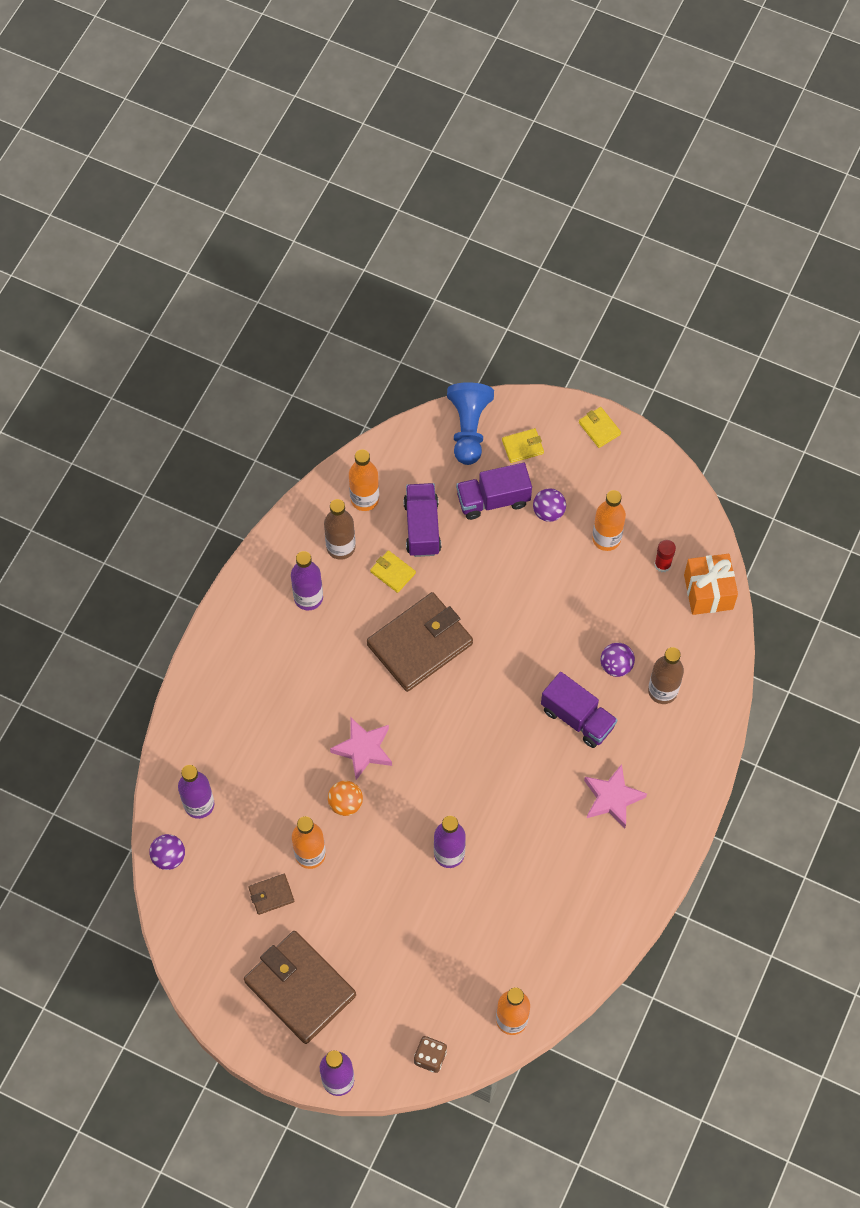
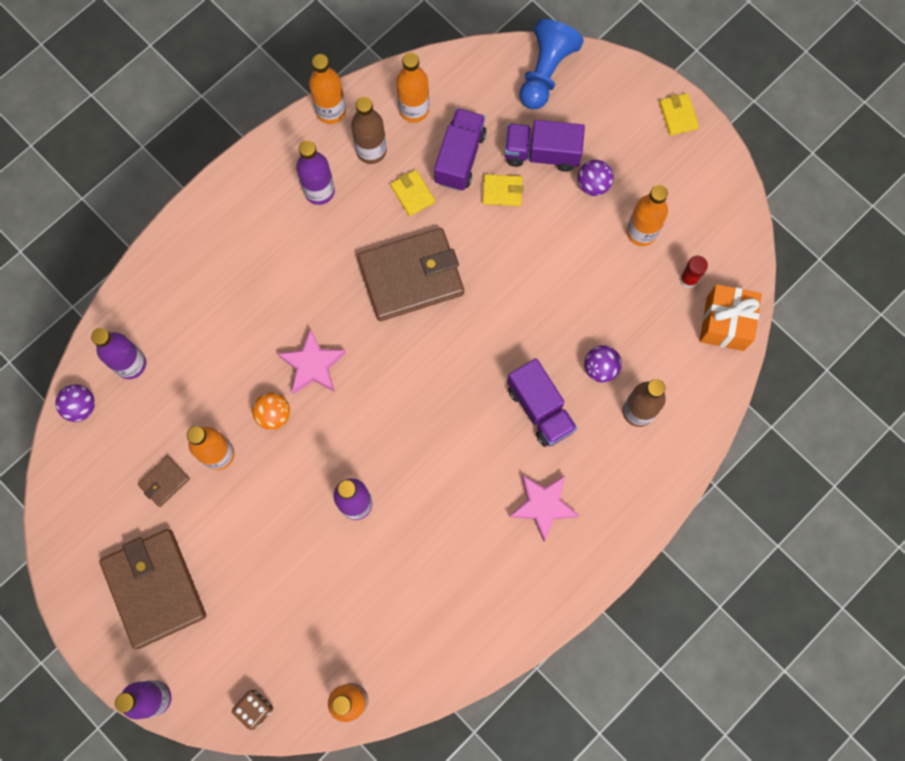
camera: 20 degrees right, 10 degrees up
(271, 895) = (164, 482): brown wallet -> brown wallet turned 45 degrees counterclockwise
(290, 525) = (331, 111): none -> orange bottle
(522, 447) = (593, 109): yellow wallet -> yellow wallet (502, 191)

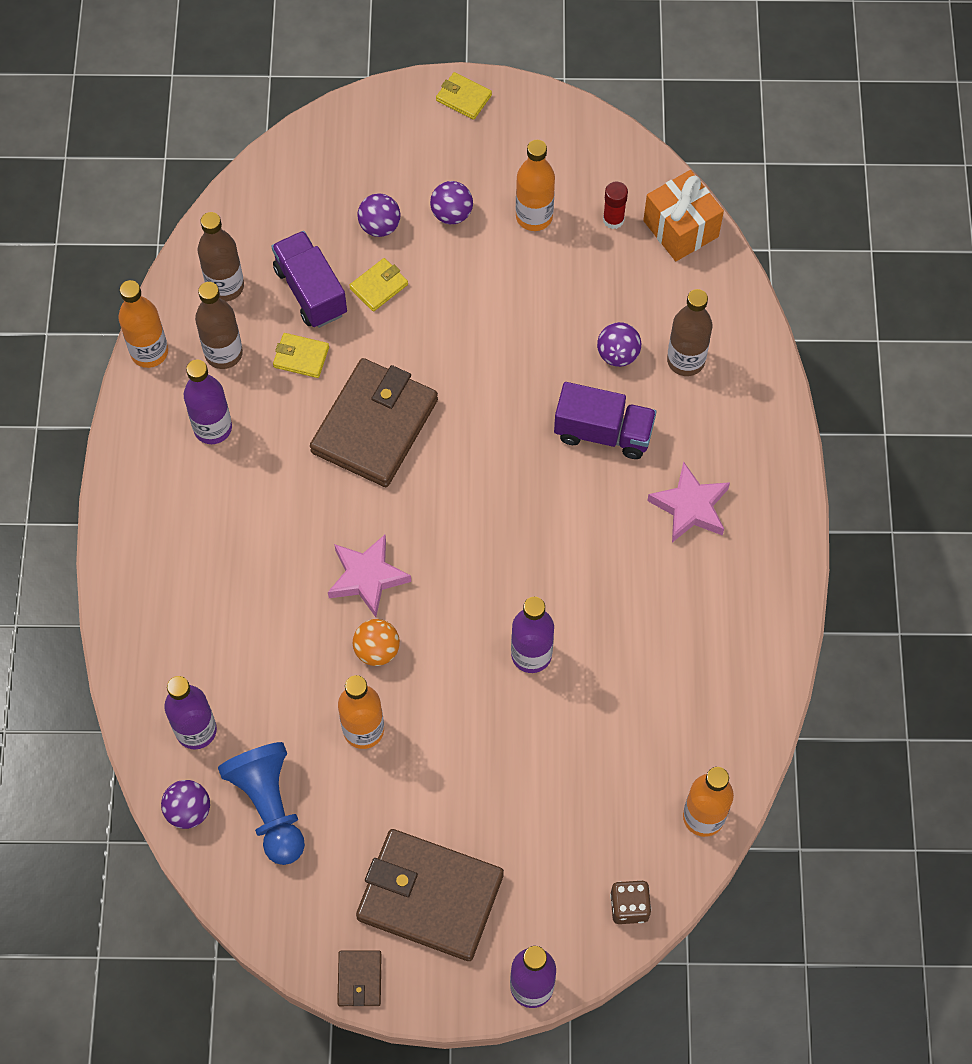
camera: 45 degrees left, 10 degrees down
(164, 482) = (339, 800): brown wallet -> brown wallet (360, 979)
(414, 109) = (225, 286): orange bottle -> brown bottle
(542, 153) = (379, 226): purple truck -> purple ball
(545, 72) = (311, 158): blue pawn -> blue pawn (269, 806)

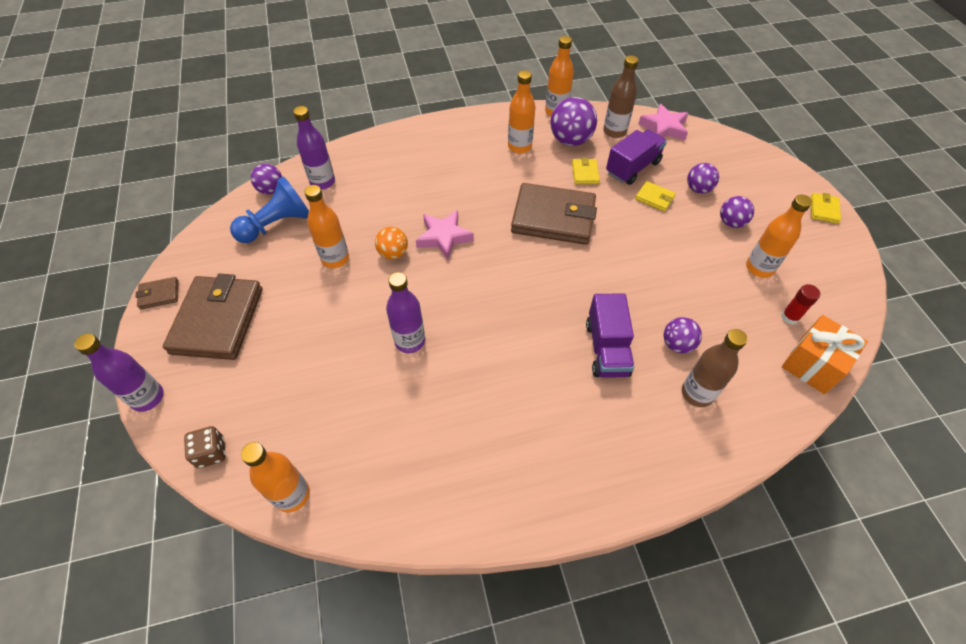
camera: 75 degrees right, 10 degrees down
(213, 428) = (519, 146): purple bottle -> orange bottle
(223, 353) = (570, 140): brown bottle -> purple ball
(690, 507) = (568, 425): pink star -> pink star (664, 128)

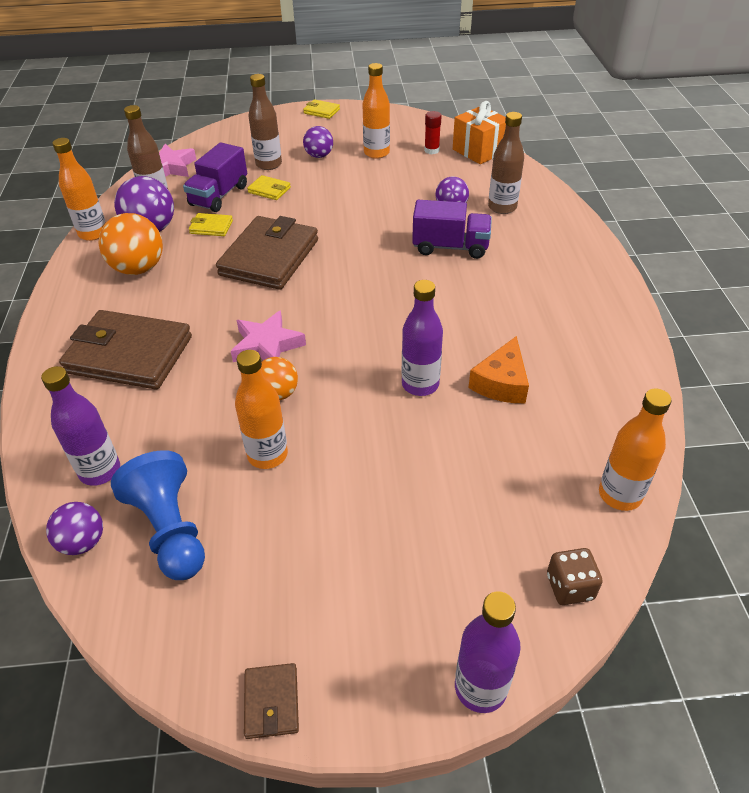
camera: 80 degrees left, 10 degrees down
(217, 320) = (348, 600): brown wallet -> brown wallet (129, 355)
(417, 401) = (501, 382): none -> orange cheese
(519, 146) = (138, 269): orange bottle -> orange ball
(632, 168) = (219, 196): purple truck -> purple truck turned 120 degrees counterclockwise
(654, 198) = (269, 190): yellow wallet -> yellow wallet turned 75 degrees clockwise
(698, 189) = (269, 164): purple ball -> brown bottle

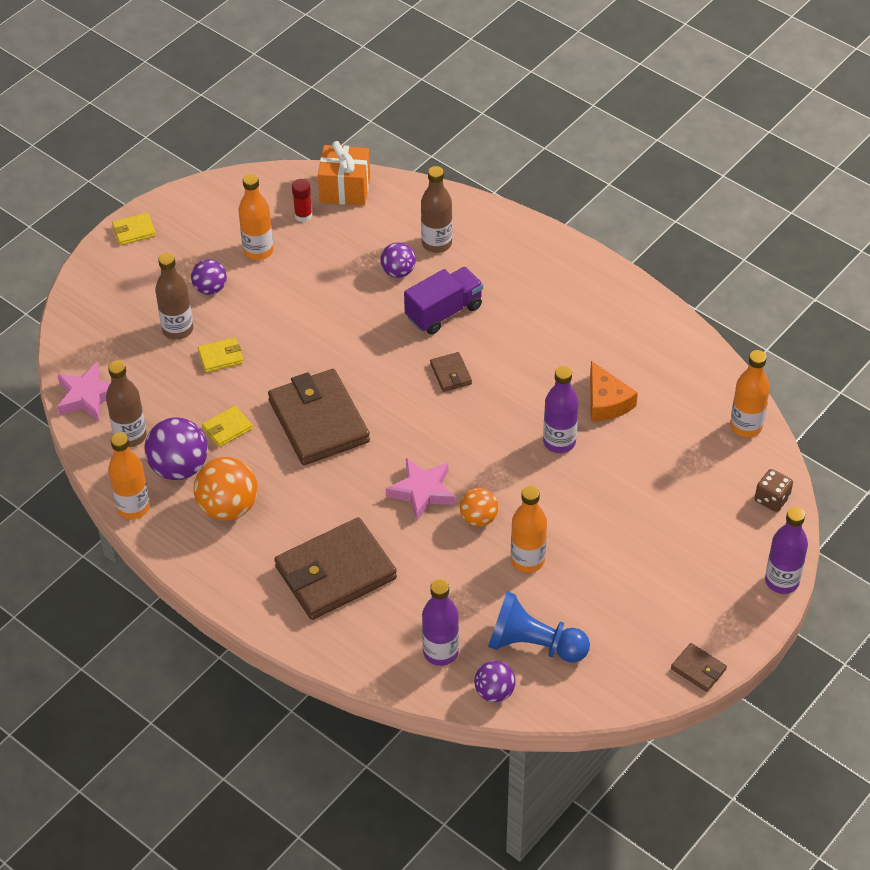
camera: 45 degrees left, 5 degrees up
(219, 196) = (184, 393): purple truck -> none
(400, 285) = (451, 374): none -> brown wallet

